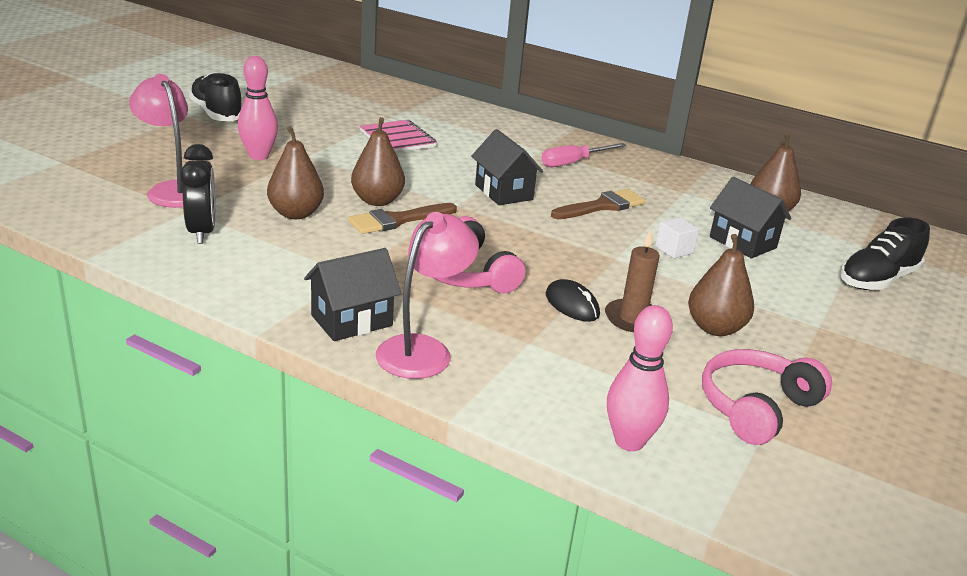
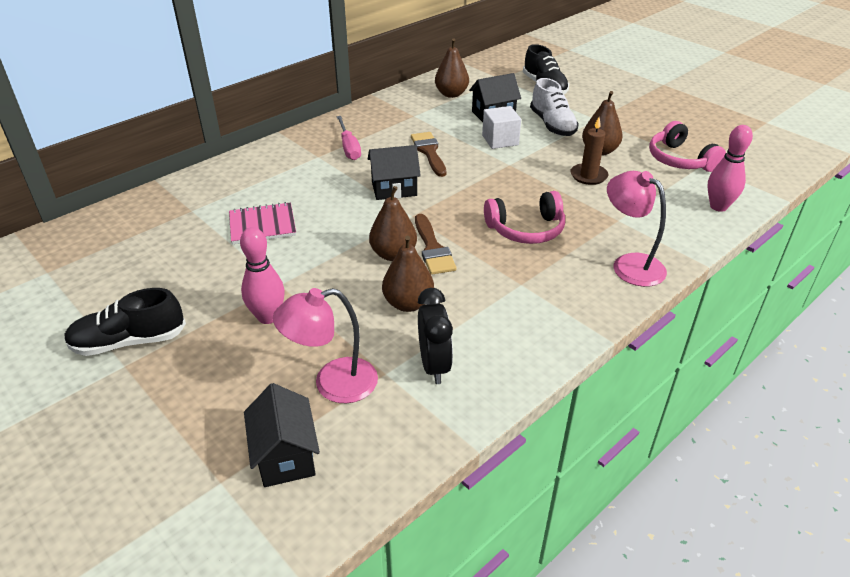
camera: 70 degrees left, 10 degrees up
(202, 232) = (434, 365): black clock -> black clock turned 75 degrees clockwise
(352, 320) = (592, 292): black house -> black house (285, 456)
(572, 305) = (571, 194): black mouse -> none
(674, 250) = (500, 140): white cube -> white cube, size x1.52
(759, 288) = (552, 125): none -> white shoe

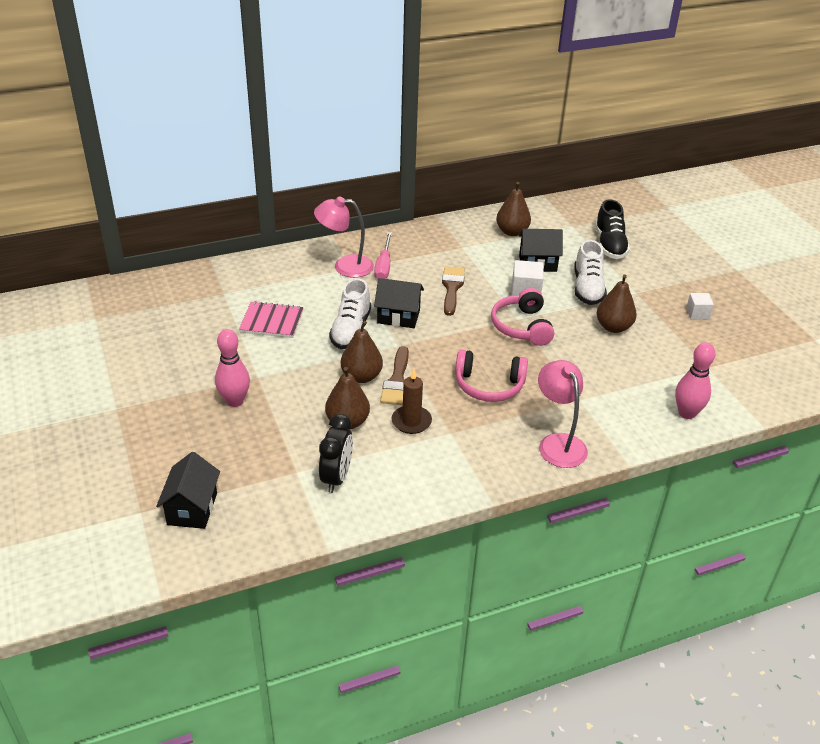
camera: 20 degrees right, 0 degrees up
(129, 342) = (128, 391): black shoe -> none
(333, 384) = (253, 467): pink lamp -> pink lamp (345, 266)
(353, 213) = (351, 330): none -> white shoe
(588, 176) = (584, 350): brown candle -> brown candle (411, 421)
(659, 124) = (697, 314): none -> white cube
(680, 160) = (687, 356): pink headphones -> pink headphones (522, 326)

